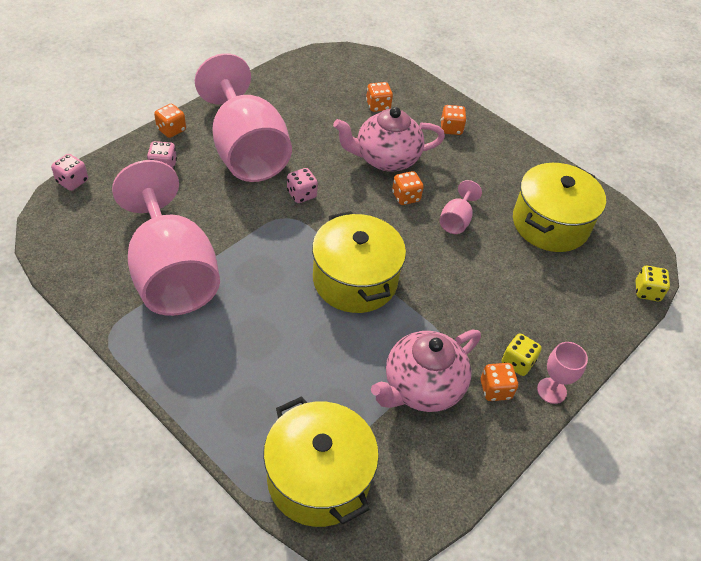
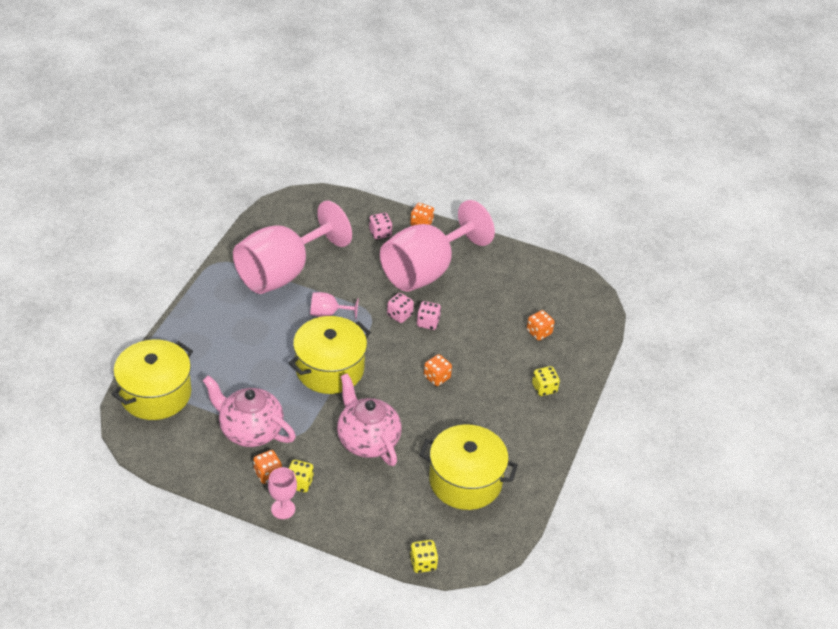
camera: 70 degrees right, 5 degrees down
(72, 181) = (337, 196): pink dice -> pink dice (428, 322)
(386, 159) = (474, 354): pink teapot -> pink teapot (367, 440)
(451, 129) = (544, 388): orange dice -> yellow dice
(456, 220) = (429, 415): pink goblet -> pink goblet (328, 313)

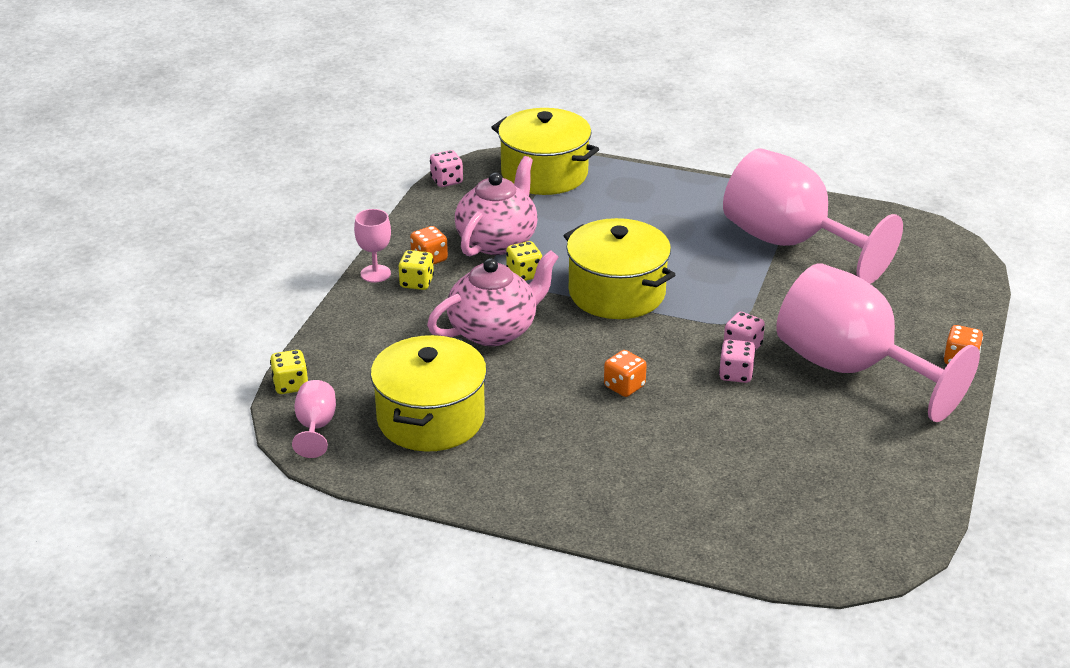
camera: 90 degrees right, 10 degrees down
(328, 313) = (723, 285): pink goblet -> pink goblet (315, 427)
(380, 233) = (916, 321): pink dice -> pink dice (446, 181)
(539, 332) = (753, 492): orange dice -> none
(544, 388) = (628, 497): yellow dice -> yellow dice (524, 274)

